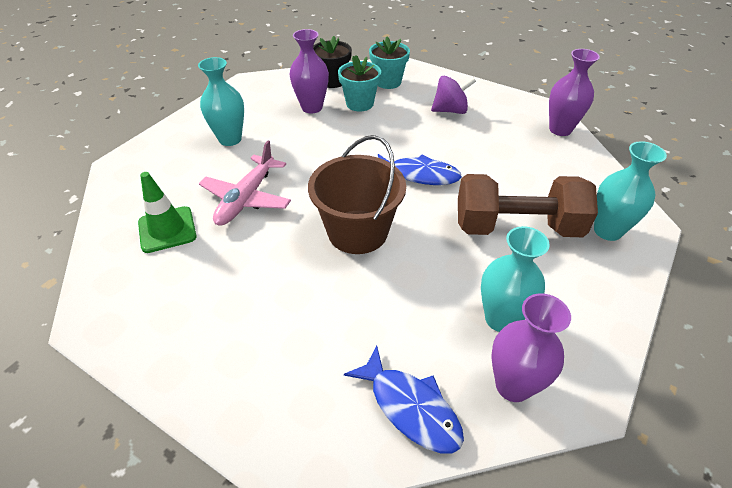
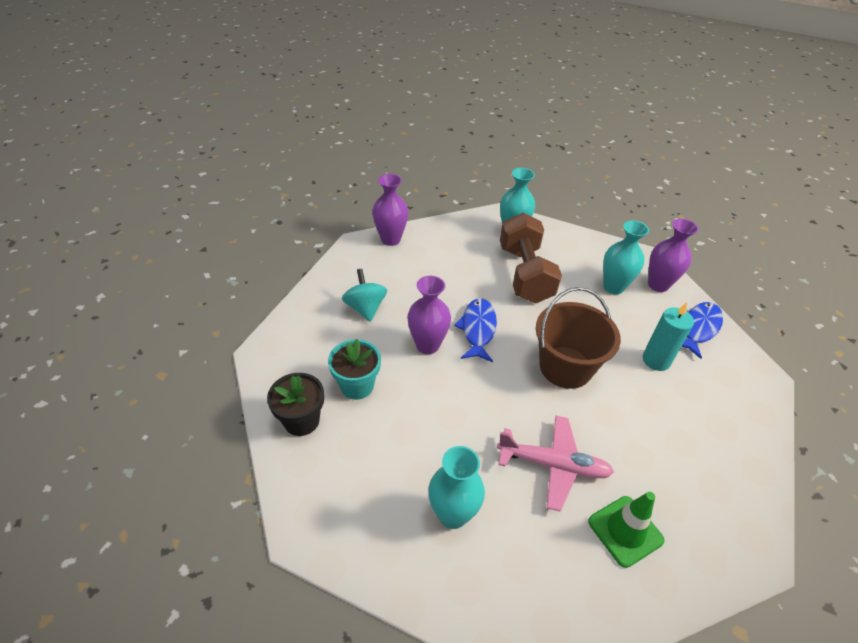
camera: 100 degrees left, 0 degrees up
(312, 107) = (369, 434): purple vase -> purple vase (427, 345)
(354, 324) = (656, 360): none -> turquoise candle
(388, 82) = (305, 362): turquoise flower pot -> none
(450, 110) = (365, 308): purple spinning top -> turquoise spinning top

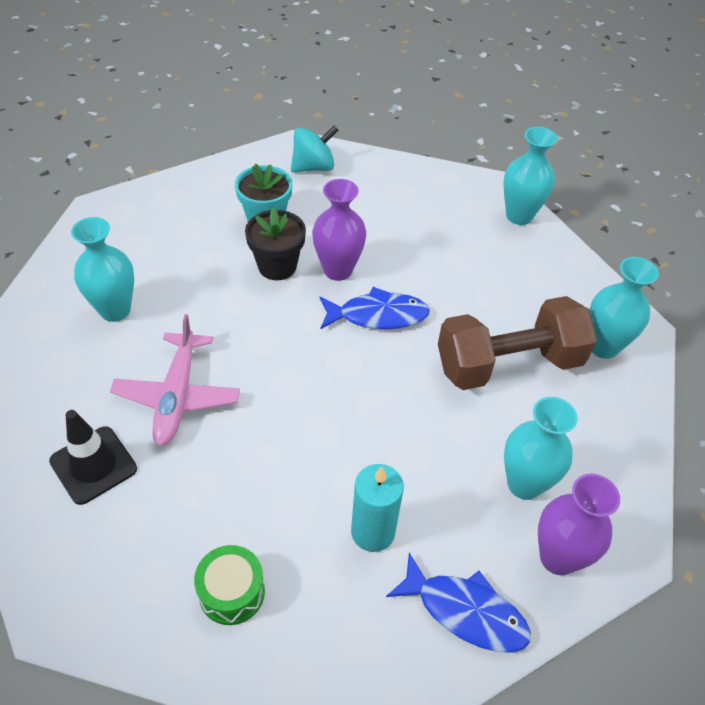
camera: 80 degrees right, 5 degrees up
(301, 420) = (216, 189): black flower pot -> black flower pot (277, 266)
(365, 308) = (383, 210): turquoise spinning top -> turquoise spinning top (313, 167)
(390, 239) = (519, 216): purple vase -> turquoise vase
(565, 367) = (333, 412): brown bucket -> none
(625, 531) = (93, 465): green traffic cone -> black traffic cone
(713, 440) = (232, 592): none -> green drum

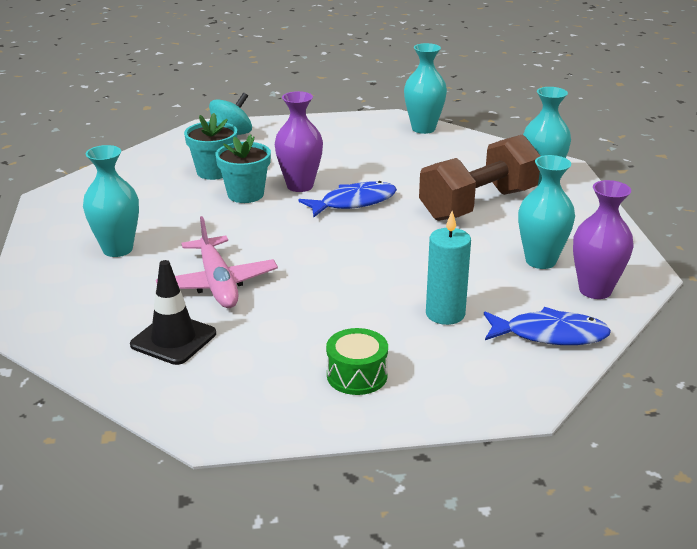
camera: 20 degrees left, 20 degrees down
(277, 266) = (245, 194): black flower pot -> turquoise flower pot

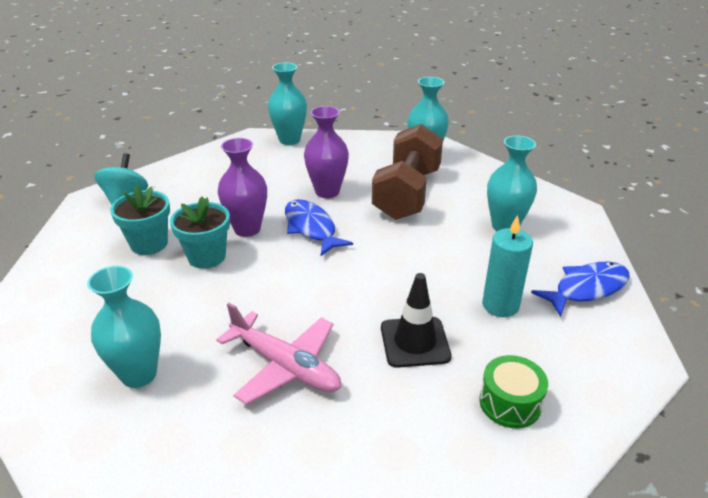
camera: 35 degrees left, 5 degrees up
(173, 339) = (313, 455): black traffic cone -> black traffic cone (415, 342)
(353, 202) = (311, 228): blue fish -> blue fish turned 60 degrees counterclockwise
(595, 290) = (566, 236): purple vase -> purple vase (327, 191)

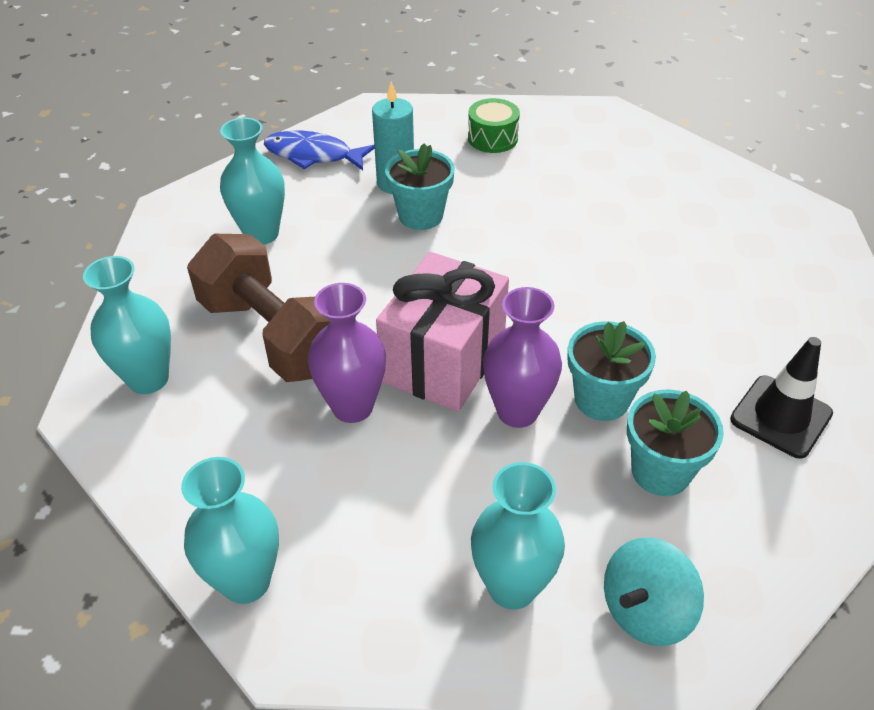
camera: 135 degrees left, 10 degrees up
(139, 374) = (754, 305): turquoise vase -> turquoise vase (512, 587)
(285, 366) = (621, 241): pink plane -> none
(311, 228) = (443, 361): blue fish -> pink gift
(407, 194) = (273, 335): brown dumbbell -> brown dumbbell turned 75 degrees clockwise
(415, 342) = (500, 199): black traffic cone -> black traffic cone (780, 416)
(445, 293) = (420, 216): none -> turquoise flower pot

